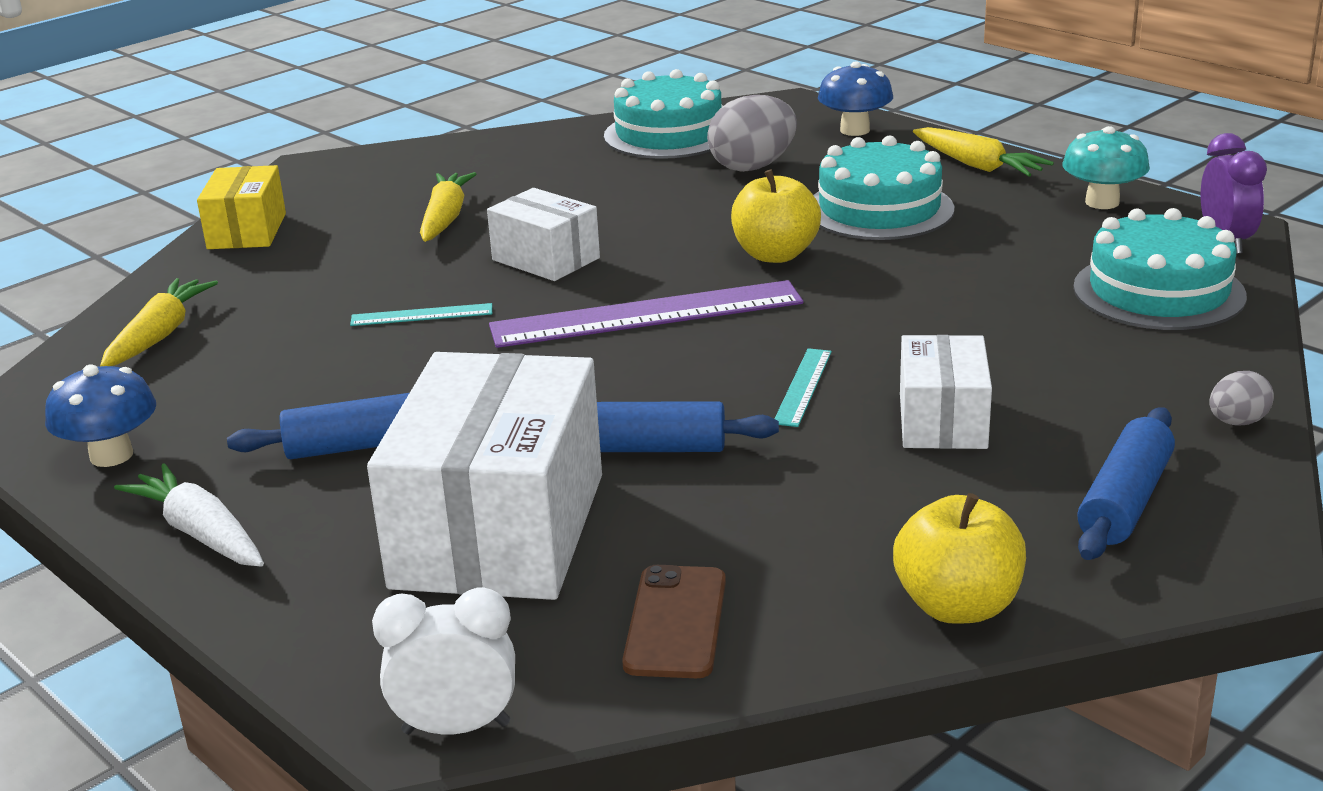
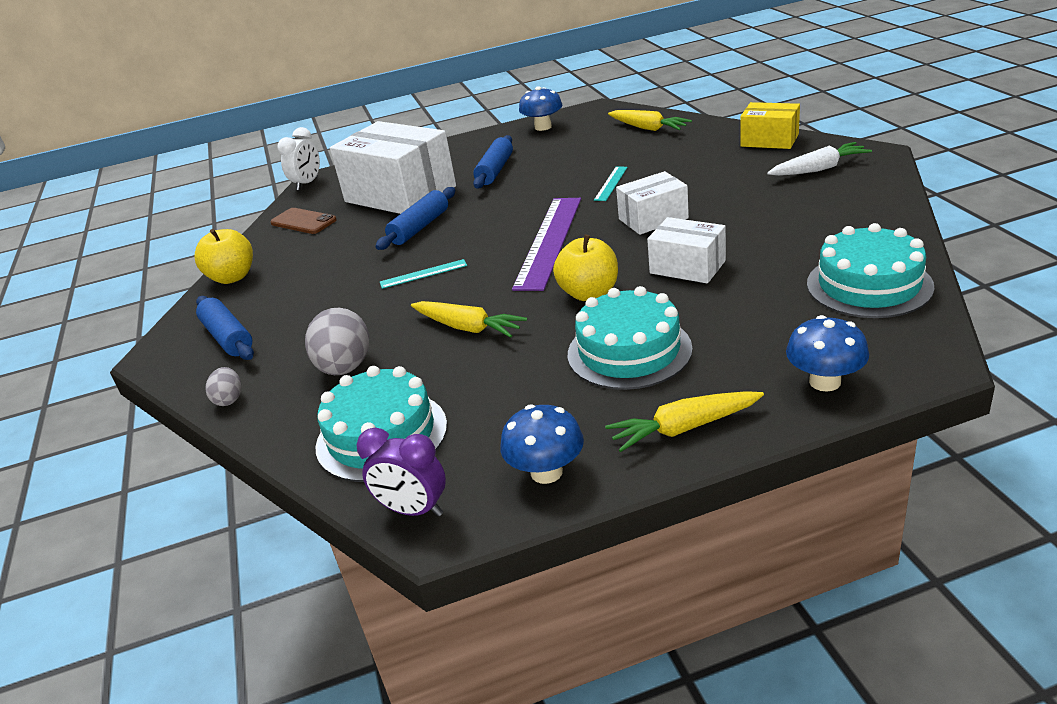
camera: 120 degrees right, 5 degrees up
(200, 533) = (467, 144): white carrot -> white carrot (819, 169)
(445, 218) = (745, 192): yellow carrot -> yellow carrot (468, 327)
(753, 166) = (762, 312): grey egg -> grey egg (345, 368)
(803, 387) = (423, 274): turquoise ruler -> turquoise ruler turned 60 degrees counterclockwise
(942, 421) = (347, 306): white box -> white box (687, 267)
(1102, 202) = (546, 472): turquoise mushroom -> blue mushroom

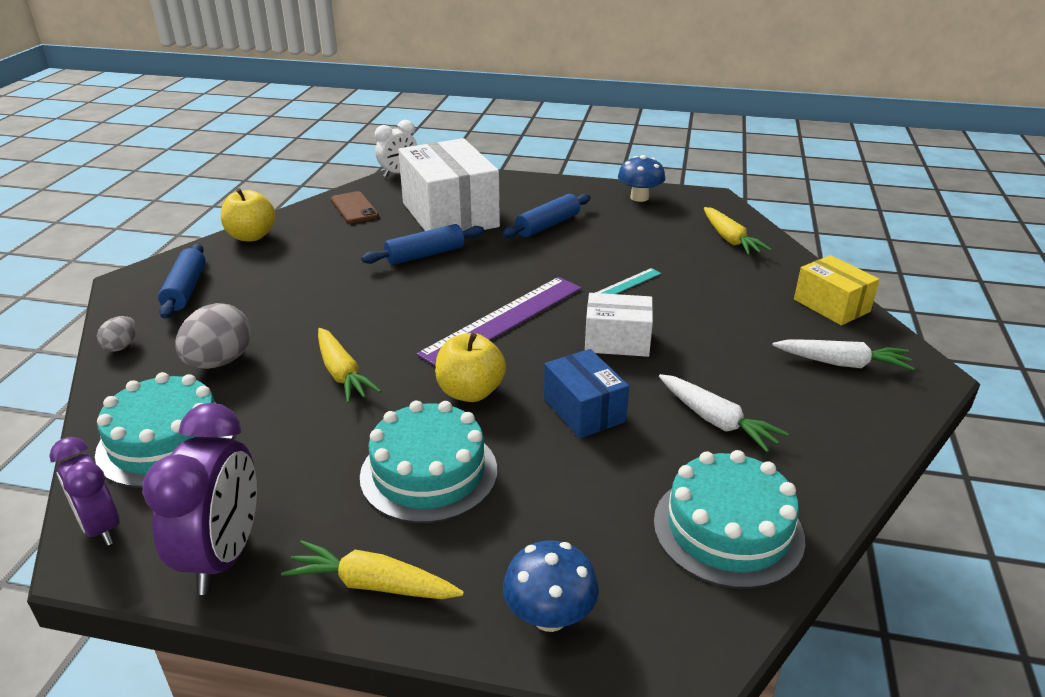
camera: 25 degrees right, 0 degrees up
(423, 274) = (374, 302): turquoise ruler -> none
(546, 472) = (223, 556): blue mushroom -> purple clock
(687, 267) = (584, 410): white box -> blue box
(783, 233) = (716, 421): none -> white carrot

